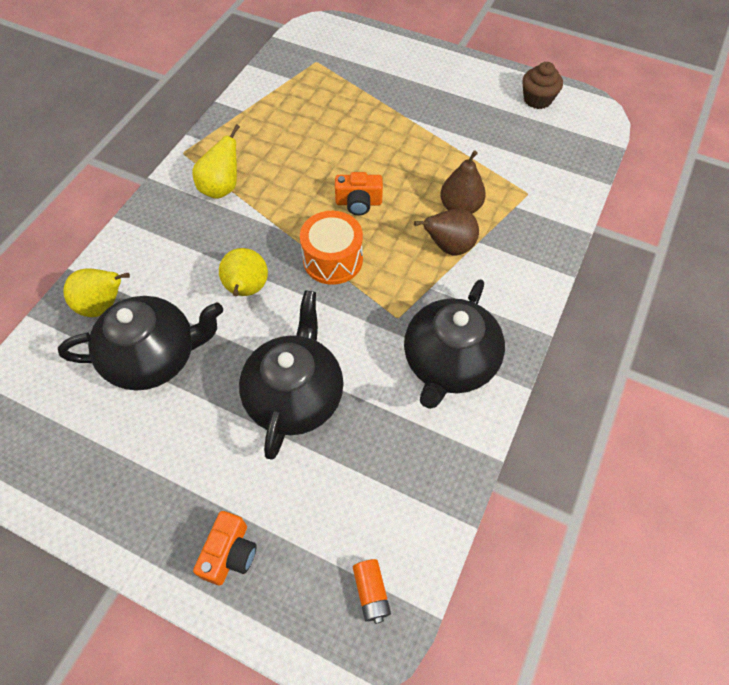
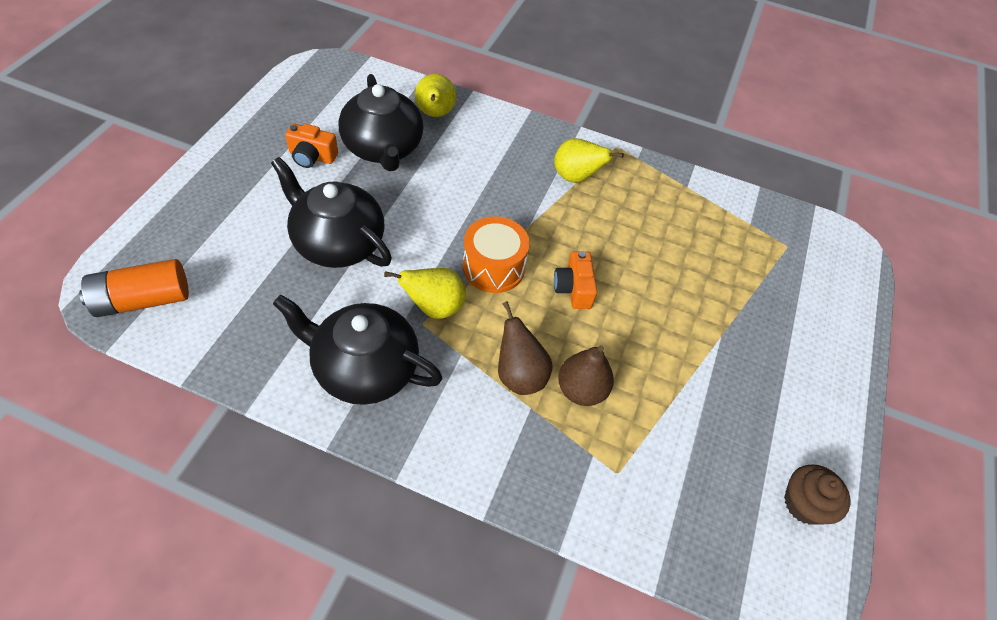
camera: 80 degrees right, 5 degrees down
(230, 553) = (200, 207): orange camera -> orange camera (312, 157)
(246, 289) = (454, 203): yellow pear -> yellow pear (434, 307)
(295, 395) = (338, 243): black teapot -> black teapot turned 150 degrees counterclockwise
(371, 592) = (143, 300): orange battery -> orange battery, size x1.87

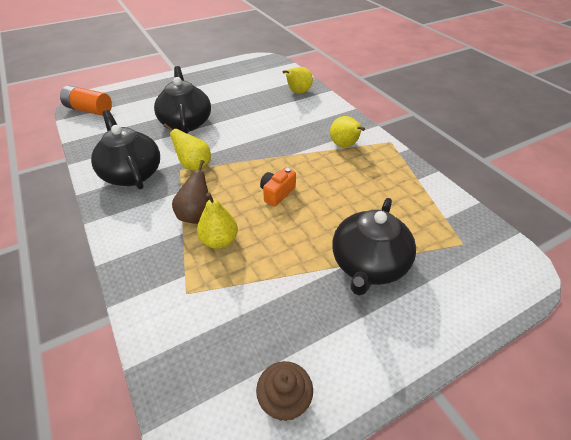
camera: 45 degrees right, 10 degrees down
(312, 157) = (218, 88): orange camera -> none
(383, 148) = (254, 97): black teapot -> black teapot (368, 265)
(493, 267) = (245, 164): orange drum -> none
(581, 390) = (219, 241): brown pear -> yellow pear

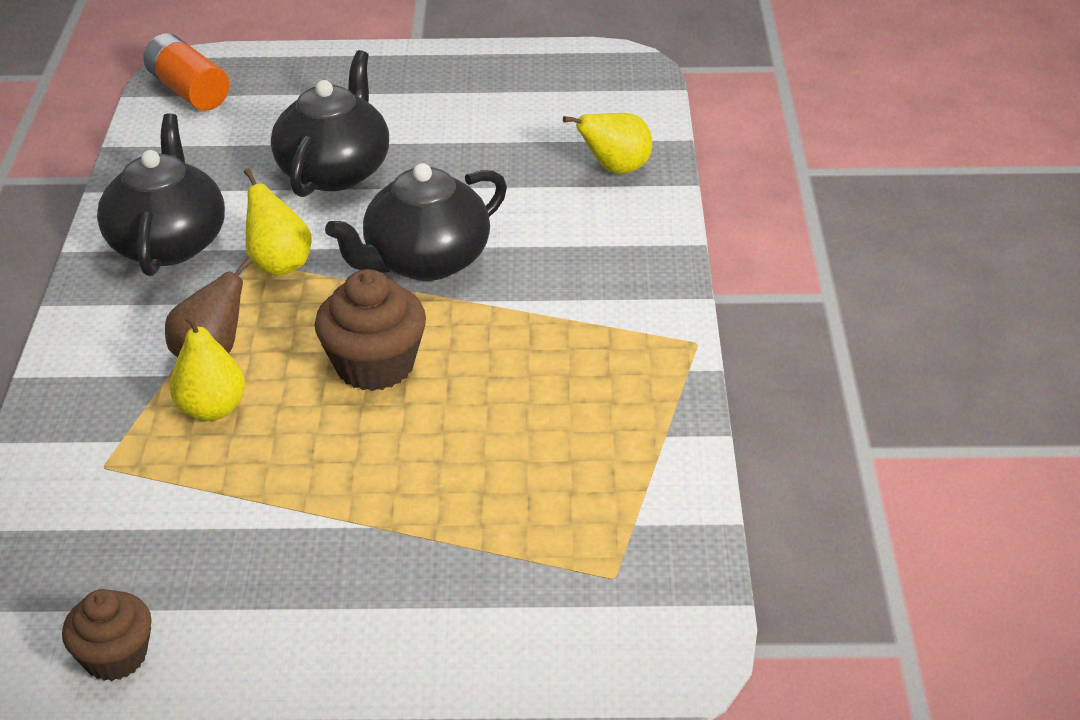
camera: 30 degrees right, 5 degrees down
(277, 193) = (375, 365): orange camera -> brown cupcake
(345, 146) = (592, 318): yellow pear -> none
(368, 265) = (409, 541): black teapot -> black teapot (425, 261)

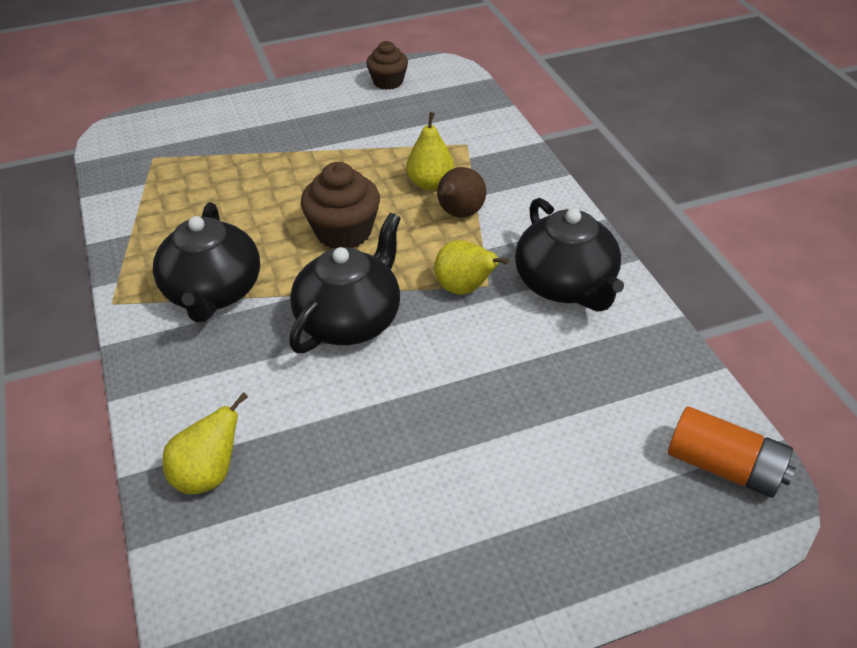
camera: 160 degrees right, 5 degrees up
(335, 170) = (487, 396): black teapot -> black teapot (213, 292)

